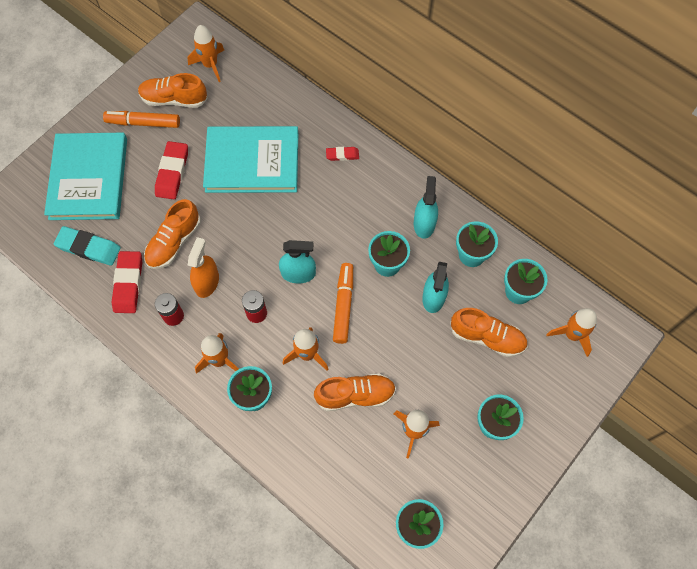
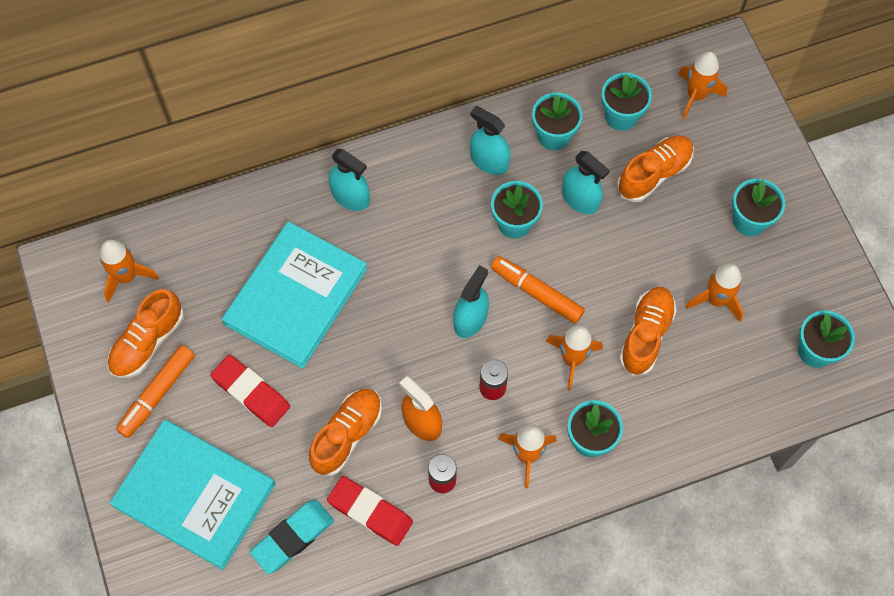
camera: 60 degrees left, 0 degrees up
(174, 242) = (347, 435): orange shoe -> orange shoe turned 120 degrees counterclockwise
(342, 155) = (350, 196): red eraser -> turquoise spray bottle

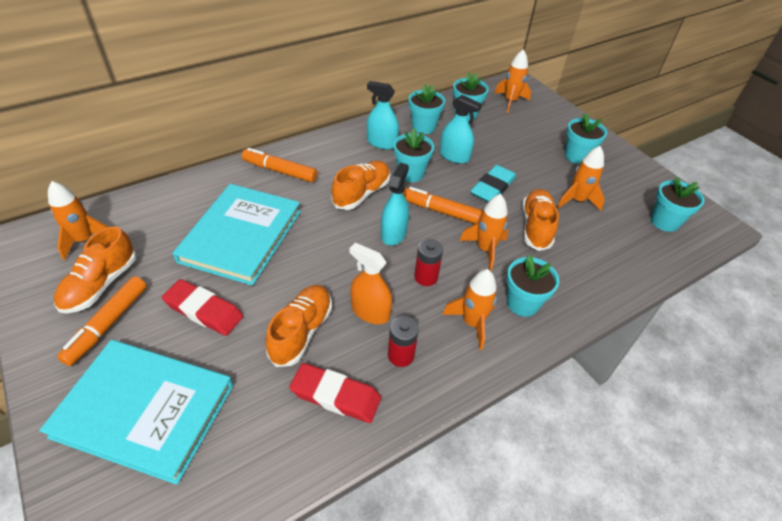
camera: 15 degrees left, 20 degrees down
(293, 537) = (256, 435): turquoise eraser -> turquoise eraser (492, 187)
(350, 196) = (280, 171): turquoise spray bottle -> orange marker
(654, 174) = (500, 139): orange shoe -> orange shoe (362, 193)

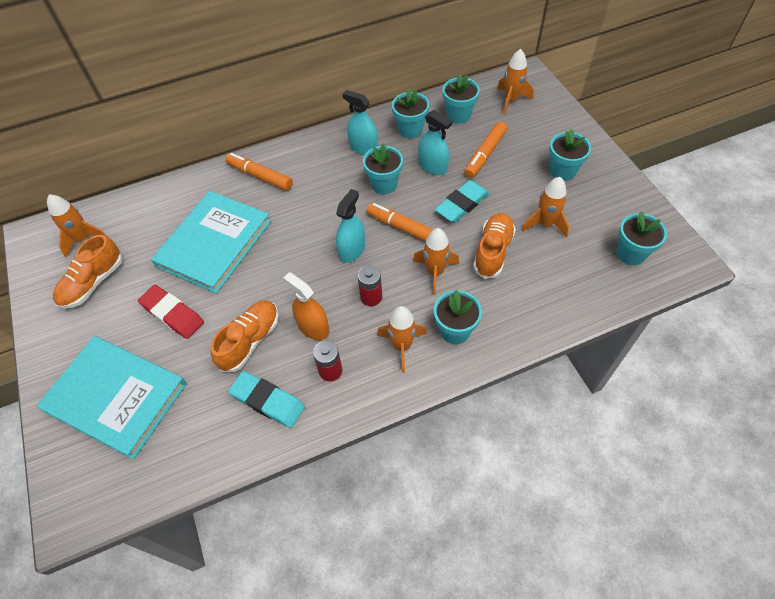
camera: 15 degrees right, 10 degrees up
(108, 324) = (95, 320): orange marker -> orange marker (485, 154)
(335, 396) = (267, 401): red eraser -> turquoise eraser
(362, 193) = (331, 205): orange shoe -> none

